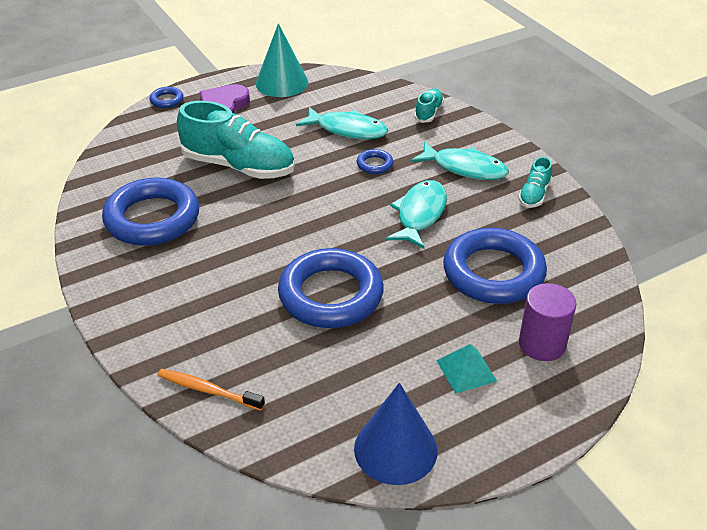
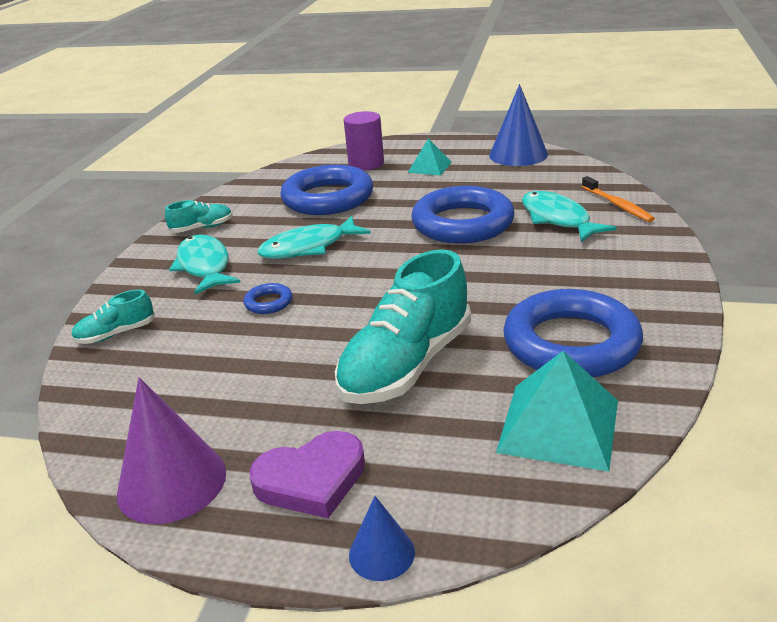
camera: 135 degrees left, 10 degrees down
(128, 171) = (558, 425): none -> turquoise pyramid
(167, 100) = (381, 553): blue ring -> blue cone
(238, 166) = (406, 365): turquoise shoe -> turquoise shoe turned 120 degrees counterclockwise
(282, 83) = (172, 482): turquoise cone -> purple cone
(347, 130) = (225, 354): turquoise fish -> turquoise fish (557, 219)

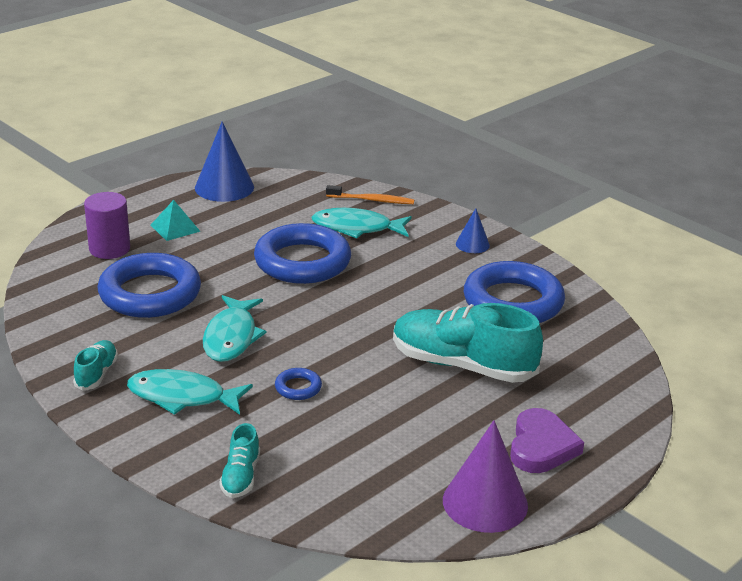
camera: 60 degrees left, 0 degrees up
(381, 553) = (628, 446): blue cone -> blue cone (472, 244)
(406, 365) = (462, 365): turquoise shoe -> turquoise shoe turned 135 degrees clockwise
(558, 425) = (584, 345): turquoise pyramid -> none

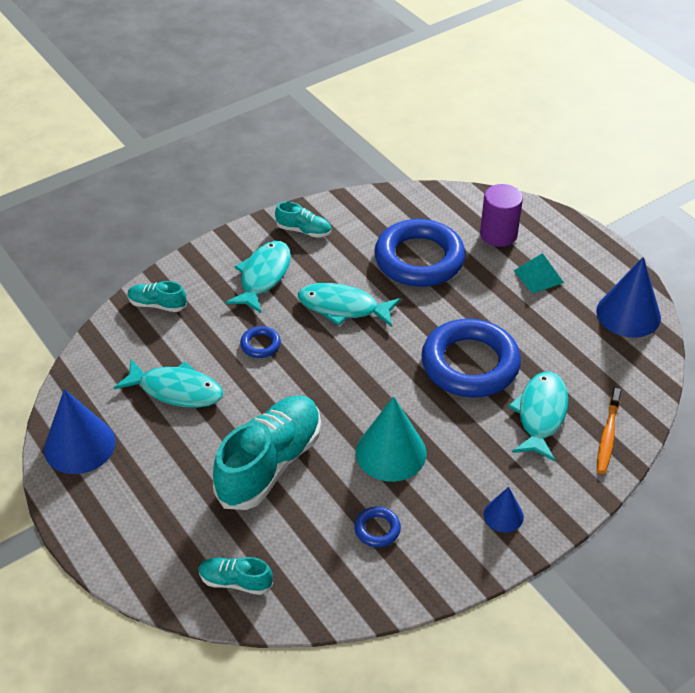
camera: 100 degrees right, 15 degrees up
(381, 440) = (176, 390): none -> turquoise fish
(424, 299) = (391, 452): none -> turquoise cone
(485, 502) = (79, 445): purple cone -> blue cone
(513, 302) = (377, 529): blue ring -> blue ring, size x0.42
(541, 446) = (136, 500): purple heart -> none
(604, 371) = (235, 581): none -> turquoise shoe

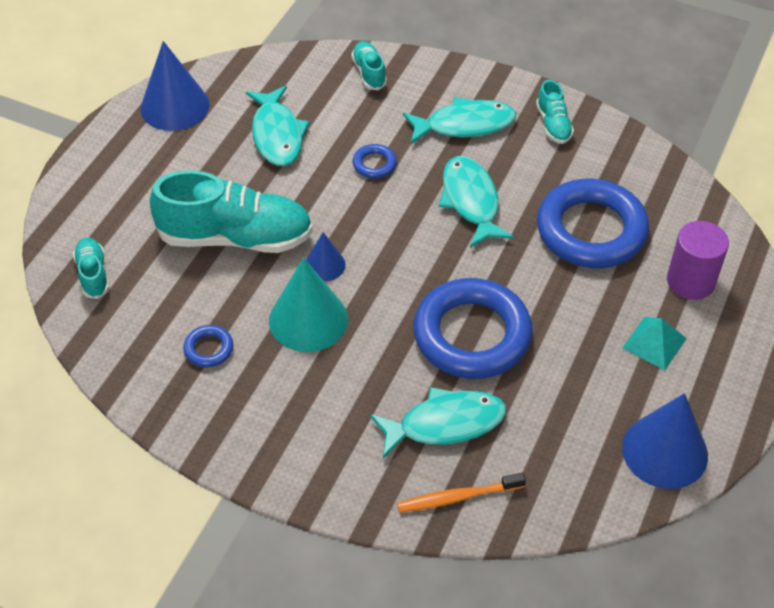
camera: 60 degrees right, 5 degrees up
(503, 515) = (287, 443): blue cone -> blue cone (325, 265)

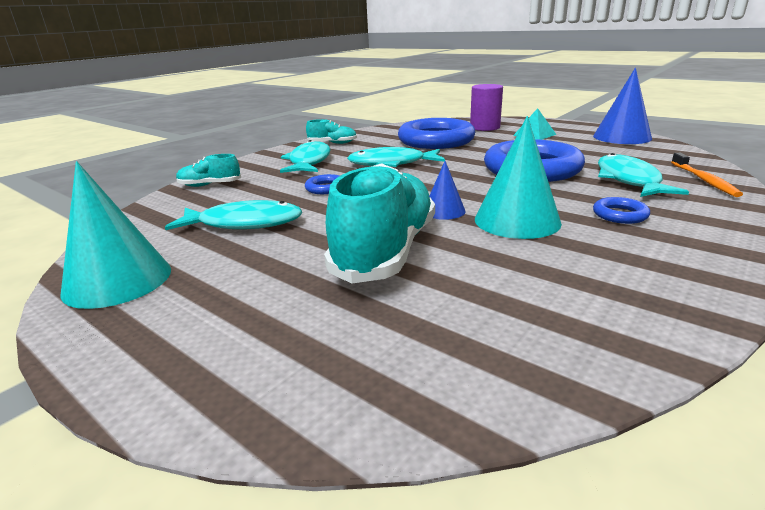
camera: 75 degrees left, 25 degrees down
(93, 274) = (413, 370): turquoise shoe -> none
(175, 106) = (118, 280): blue cone -> turquoise cone
(209, 349) = (567, 274): blue ring -> blue ring (620, 215)

